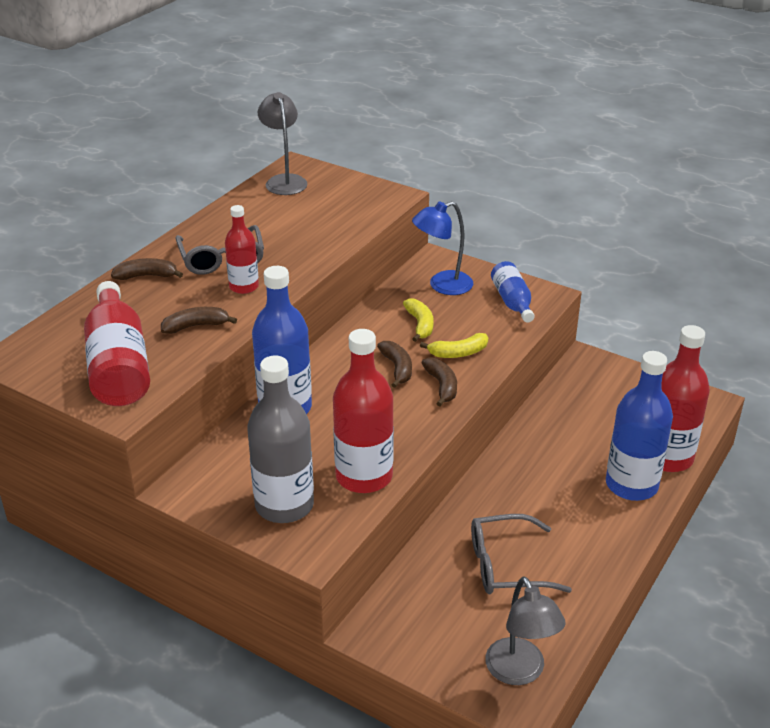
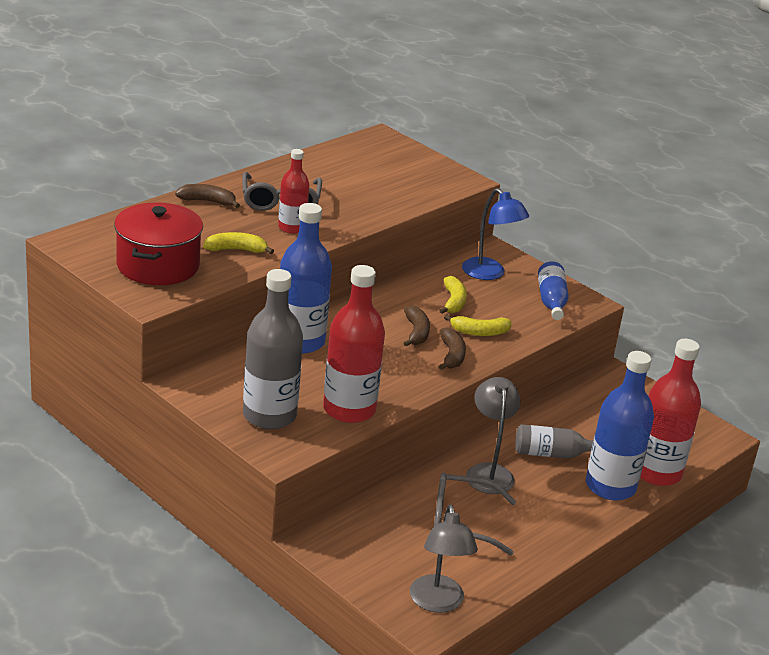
camera: 10 degrees right, 5 degrees down
(118, 364) = (158, 265): red bottle -> red pot
(196, 326) = (236, 250): brown banana -> yellow banana
(284, 181) = (365, 147): grey lamp -> grey lamp (488, 472)
(442, 285) = (489, 274): blue lamp -> blue lamp turned 120 degrees counterclockwise
(563, 462) = (552, 454): none -> grey bottle

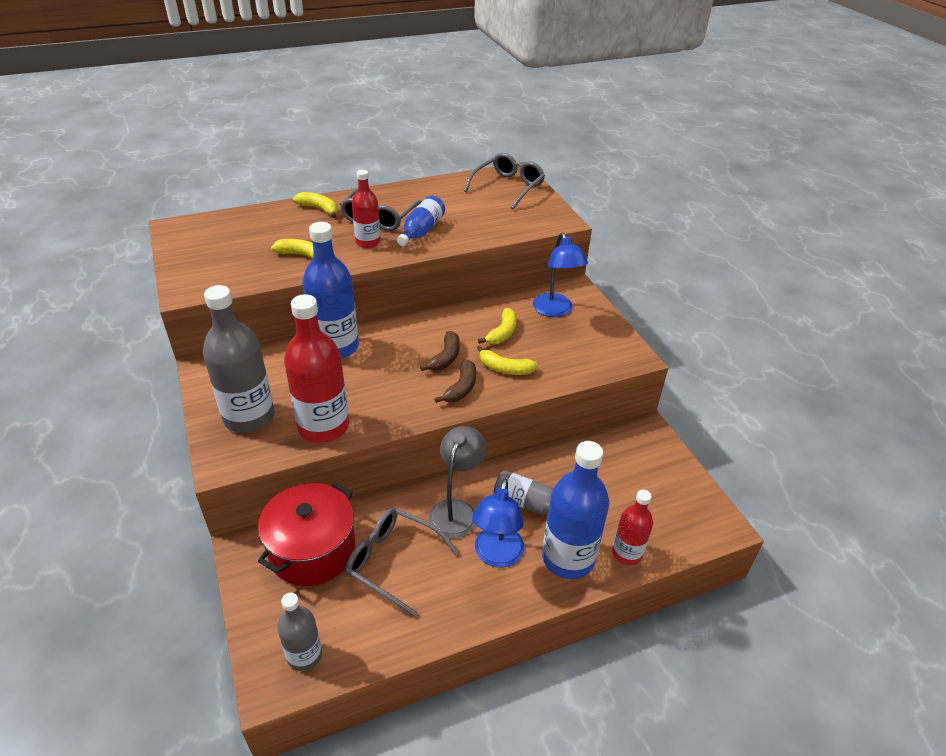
camera: 25 degrees right, 10 degrees up
(158, 265) = (224, 259): red pot -> red pot (312, 550)
(207, 201) = (319, 209): brown banana -> yellow banana
(386, 153) = (508, 187): none -> grey glasses
(438, 603) = (304, 655): grey lamp -> grey bottle
(549, 498) = (497, 556): none -> blue lamp
(551, 301) = (597, 349): blue bottle -> blue bottle (421, 231)
(656, 472) = (627, 553): red bottle -> red bottle, size x0.58

